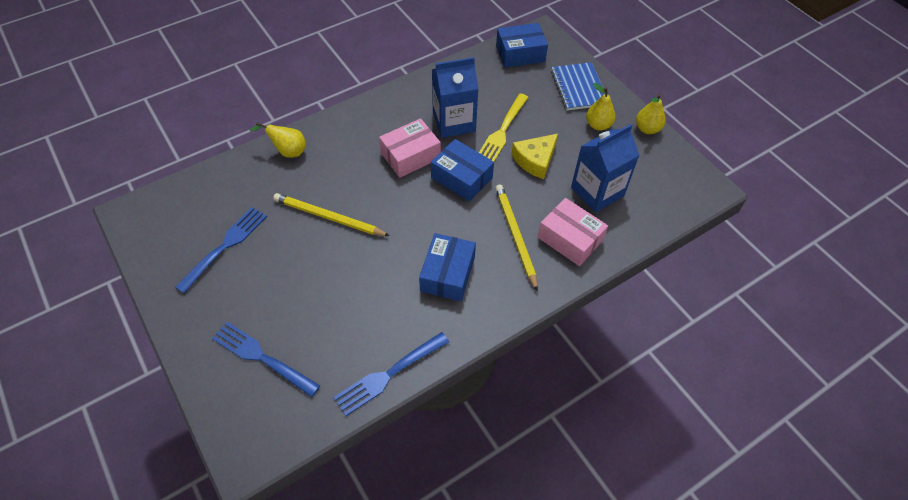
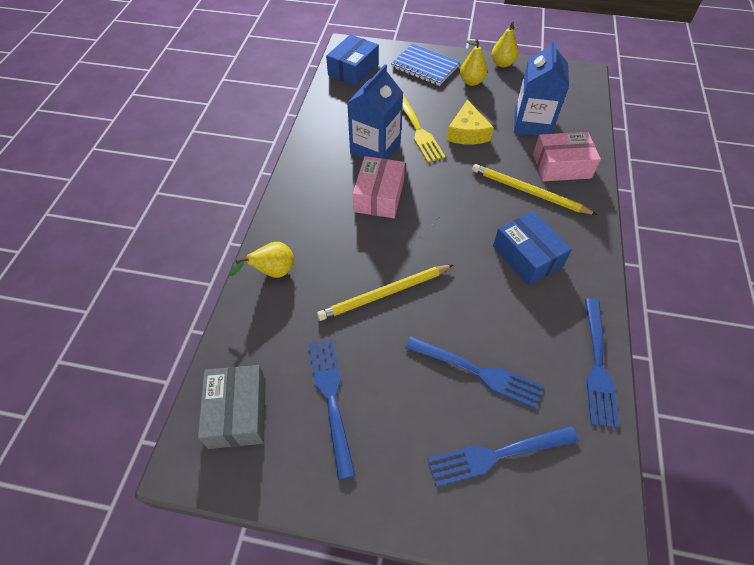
camera: 45 degrees left, 0 degrees up
(177, 210) = (237, 412): none -> grey box
(315, 307) = (477, 372): none -> blue fork
(461, 178) = (438, 182): blue box -> none

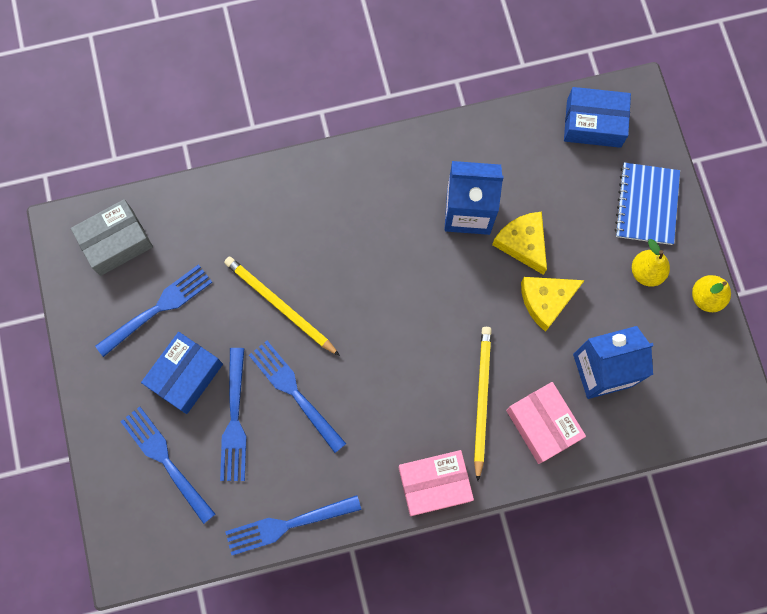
camera: 65 degrees right, 20 degrees up
(273, 272) = (258, 195): yellow pear -> none
(379, 196) = (399, 247): pink box -> pink box (434, 484)
(417, 129) = (523, 243): yellow fork -> yellow cheese
(472, 312) = (295, 393): none -> blue fork
(527, 256) = (388, 424): blue box -> blue box (185, 375)

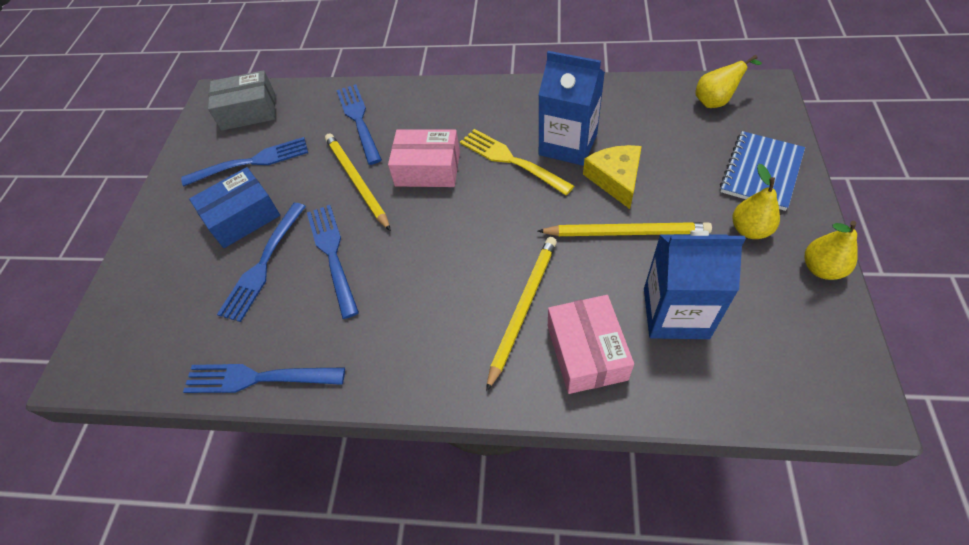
camera: 25 degrees right, 20 degrees down
(166, 461) = (180, 284): blue fork -> blue fork (359, 121)
(421, 244) = (512, 160): none -> yellow fork
(434, 484) = (436, 381): pink box -> pink box (427, 169)
(546, 301) = (626, 232): yellow cheese -> yellow pencil
(593, 123) = (716, 101): blue box -> yellow pear

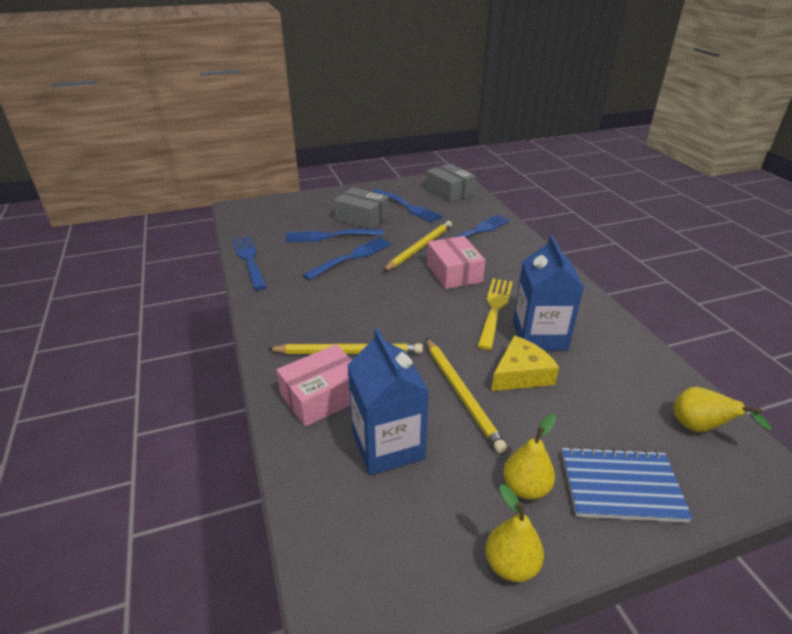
camera: 60 degrees right, 20 degrees down
(242, 217) = (362, 218): blue box -> grey box

